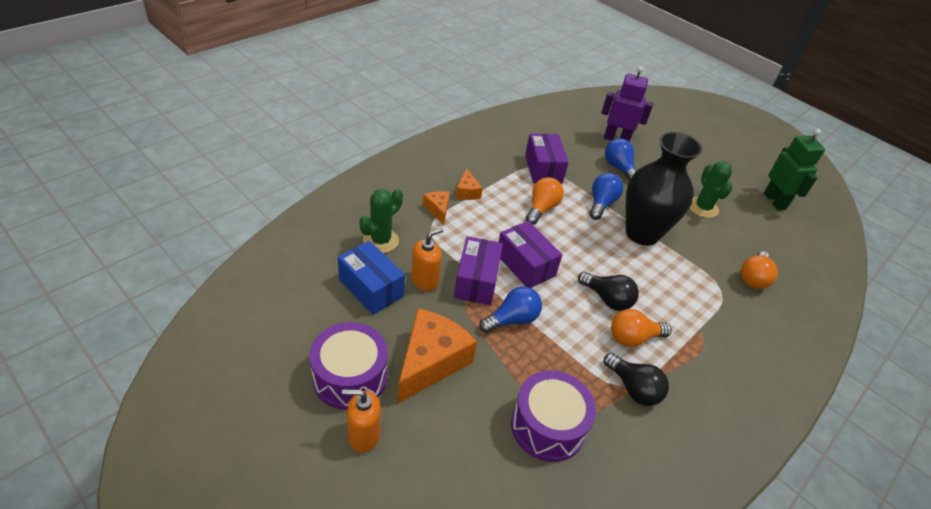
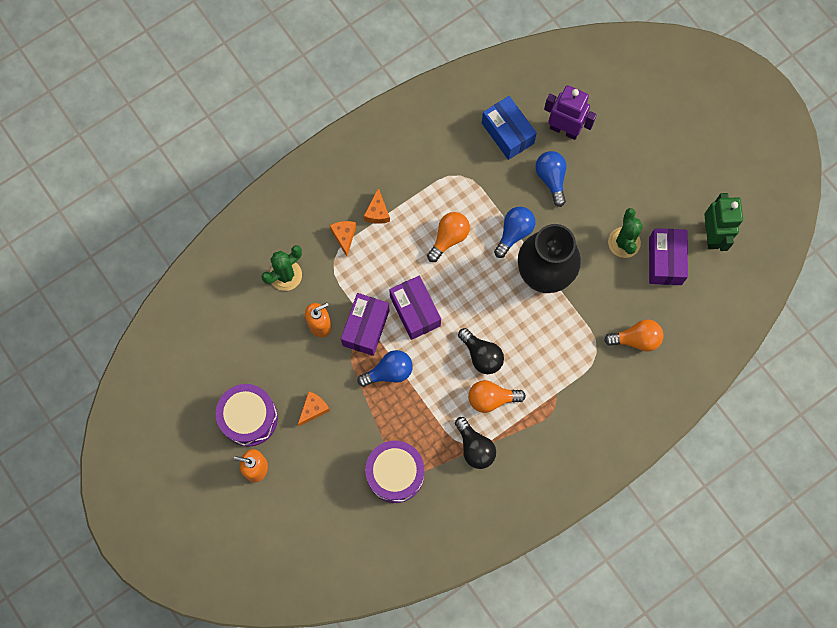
camera: 15 degrees right, 30 degrees up
(371, 288) = (272, 330): blue box -> blue box (507, 133)
(431, 362) = (313, 409): orange cheese -> orange cheese, size x0.49
(543, 169) = (465, 179): purple box -> purple box (665, 261)
(753, 278) = (636, 339): orange light bulb -> orange light bulb turned 135 degrees counterclockwise

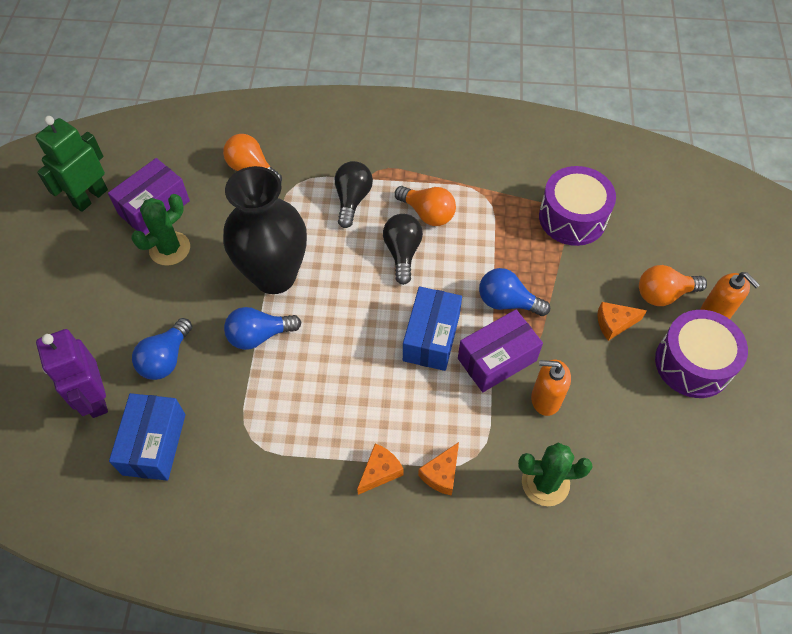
camera: 140 degrees left, 15 degrees down
(415, 311) = (431, 337): purple box -> blue box
(449, 238) = (329, 382): orange light bulb -> orange light bulb (663, 294)
(475, 447) = (479, 189): black light bulb -> black light bulb (352, 199)

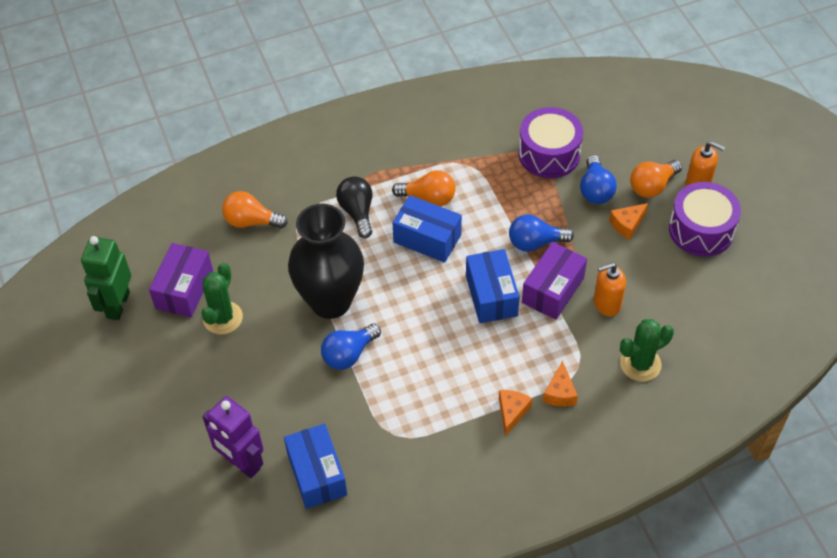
camera: 25 degrees left, 5 degrees down
(166, 358) = (281, 406): blue light bulb -> blue light bulb (595, 190)
(402, 253) = (427, 238): black light bulb -> blue box

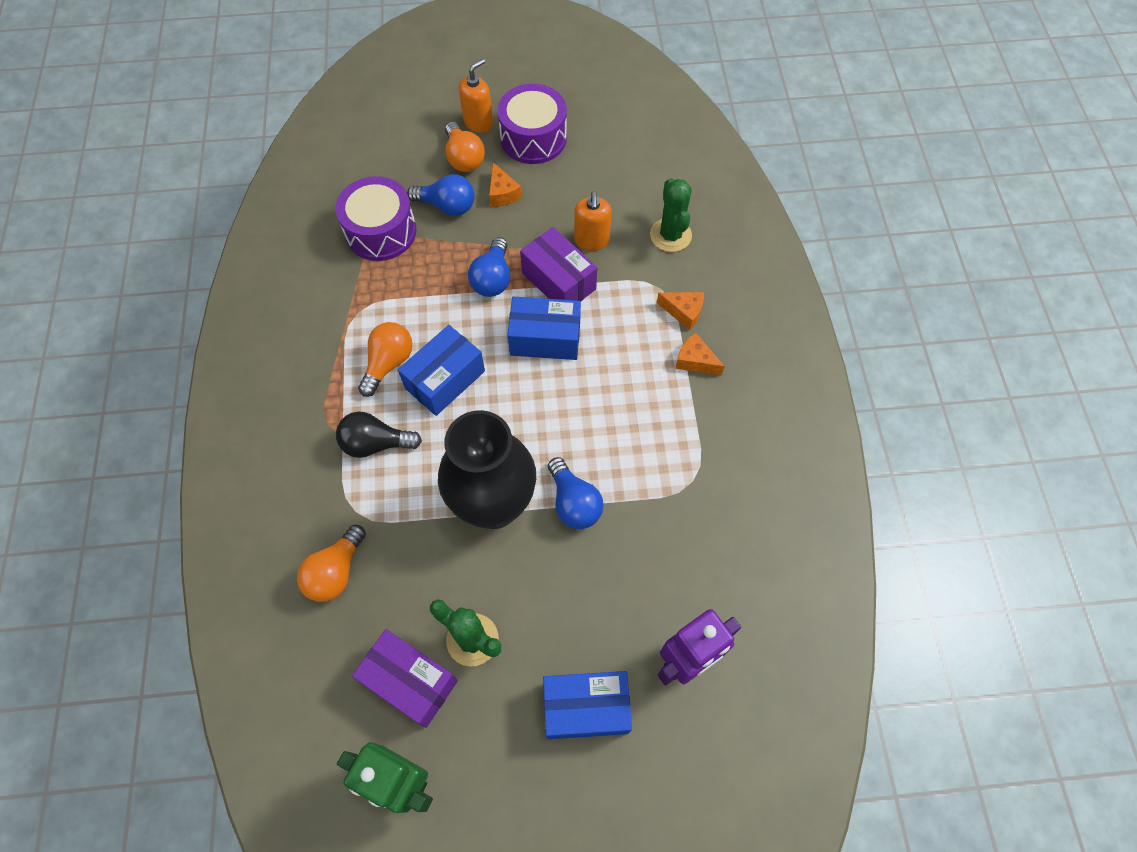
camera: 75 degrees left, 10 degrees up
(317, 474) = (722, 576): blue box -> blue box (586, 708)

